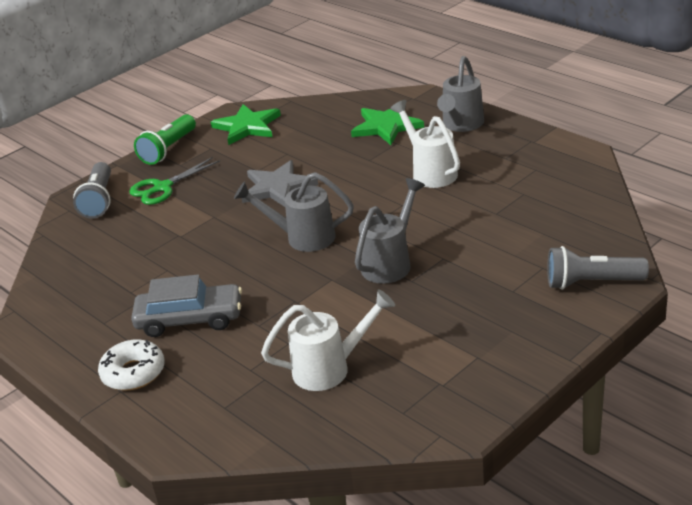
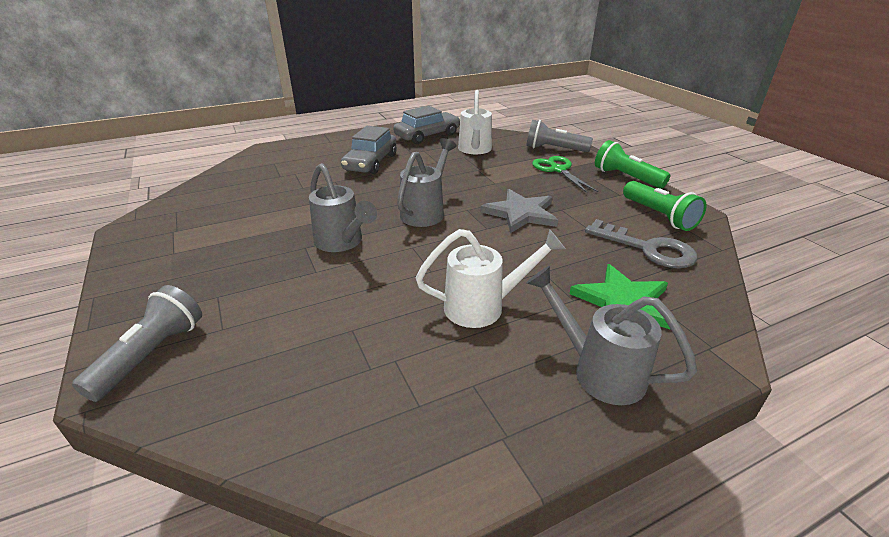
camera: 105 degrees right, 0 degrees up
(72, 306) = (427, 136): none -> grey car
(133, 373) = (340, 145): white donut -> none
(247, 127) = (659, 216): green star -> green flashlight
(307, 126) = (648, 248): none -> grey key
(330, 368) = (255, 196): white watering can -> white watering can (474, 150)

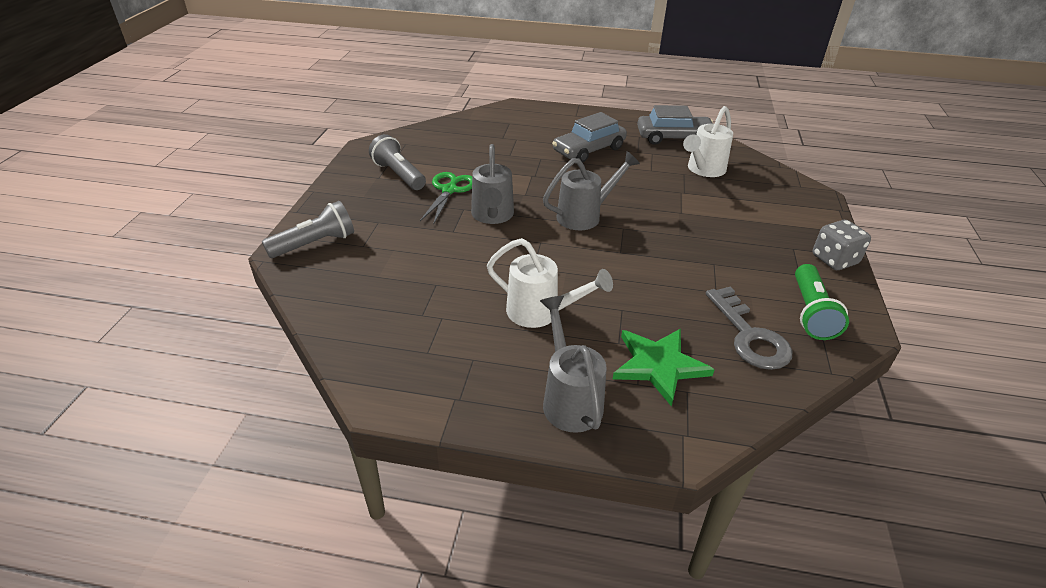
camera: 35 degrees right, 5 degrees up
(520, 213) = (668, 251): grey star -> none
(554, 149) = (793, 198): grey flashlight -> grey flashlight (399, 175)
(558, 170) = (766, 223): green scissors -> green scissors (449, 190)
(626, 177) = (834, 260): green flashlight -> grey dice

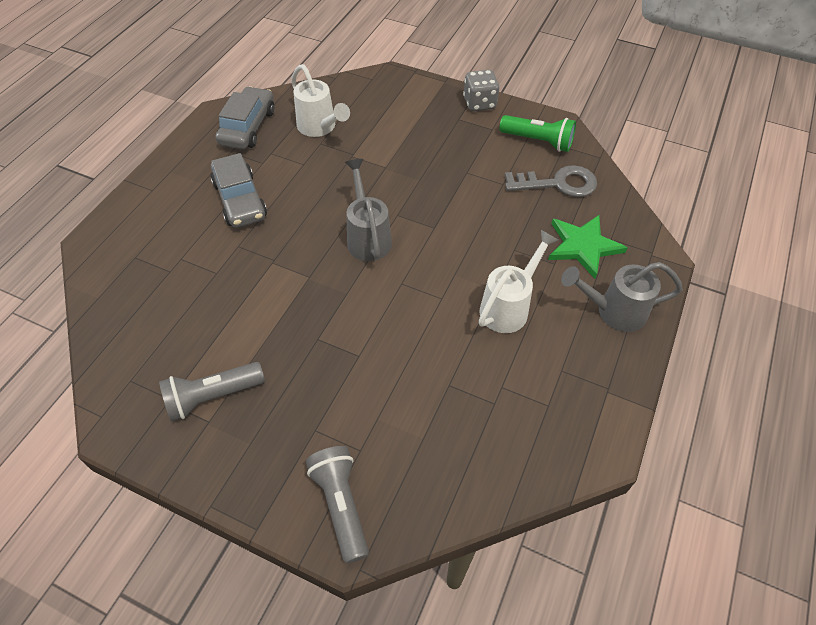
camera: 75 degrees left, 15 degrees up
(449, 190) = (272, 346): green scissors -> none
(492, 216) = (342, 314): grey watering can -> none

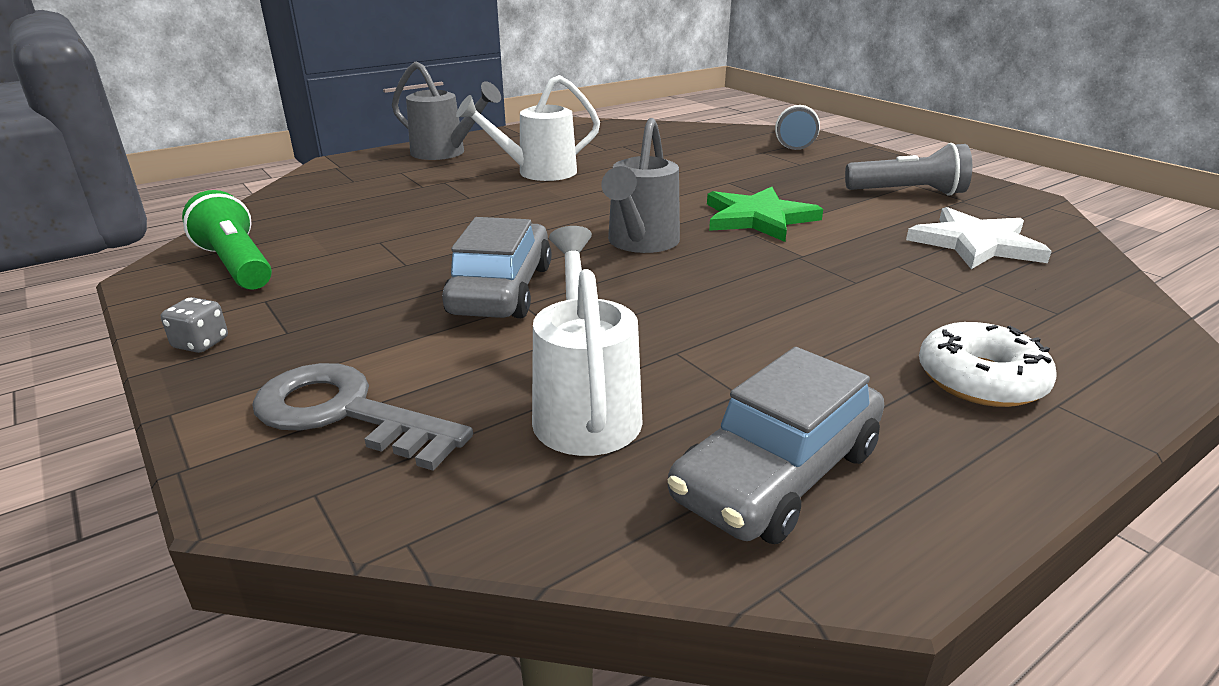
camera: 150 degrees left, 25 degrees down
(167, 321) = (975, 243): none -> white star
(180, 192) = (980, 380): none -> white donut
(240, 200) = (839, 333): grey car -> grey car (502, 290)
(479, 103) = (201, 343): grey dice -> grey dice, size x0.57
(558, 183) = (312, 224): grey key -> grey key (345, 413)
(583, 246) = (392, 183): green star -> green star (758, 218)

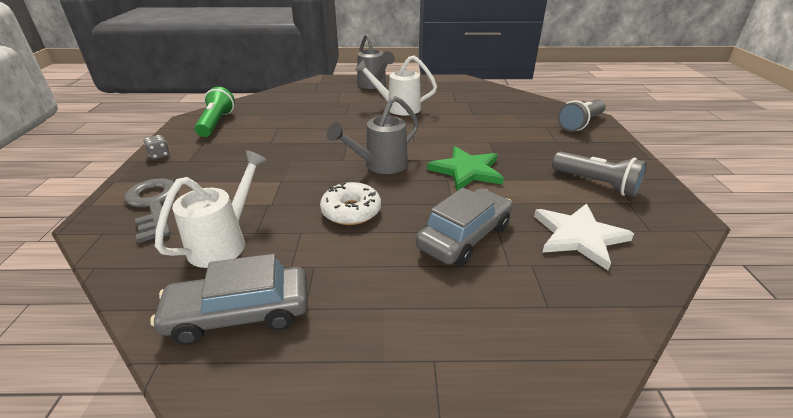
camera: 35 degrees right, 5 degrees up
(502, 290) = (284, 169): grey car -> grey car (464, 236)
(980, 380) = (416, 322): white donut -> white donut (351, 211)

